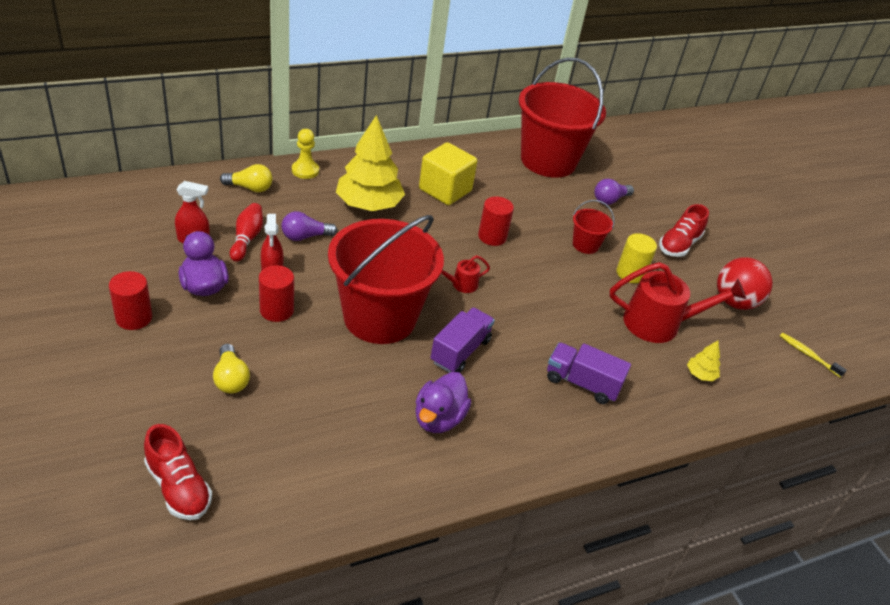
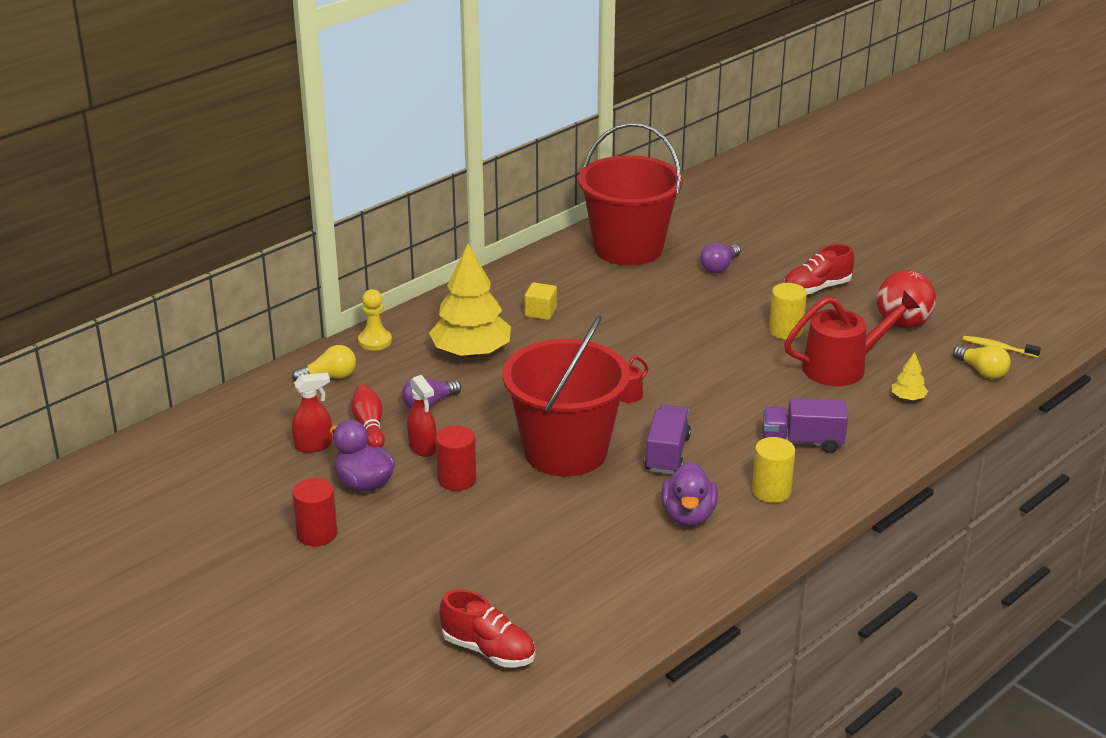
camera: 15 degrees left, 10 degrees down
(231, 378) = (462, 551): yellow light bulb -> yellow light bulb (982, 371)
(445, 190) = (540, 312): yellow cube -> yellow cube, size x0.55
(492, 237) = (623, 341): red cylinder -> none
(525, 422) = (771, 491): none -> yellow cylinder
(585, 245) = (723, 319): red bucket -> none
(679, 245) = (816, 288): red shoe -> red shoe turned 45 degrees clockwise

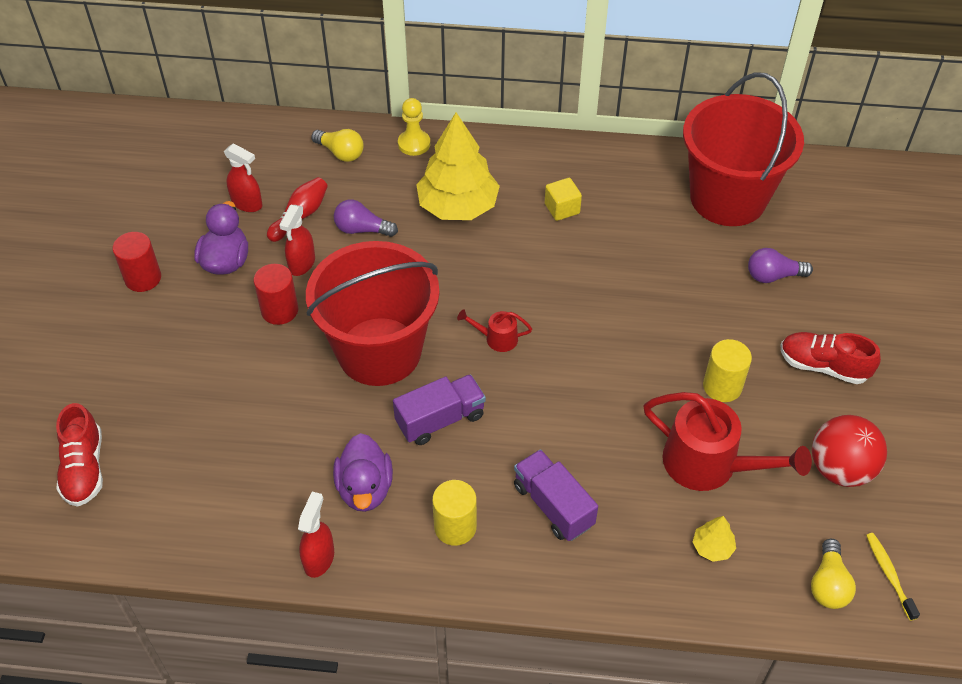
camera: 50 degrees right, 20 degrees up
(688, 516) = (365, 488): purple duck -> purple duck turned 60 degrees counterclockwise
(727, 565) = (319, 558): none -> red spray bottle

